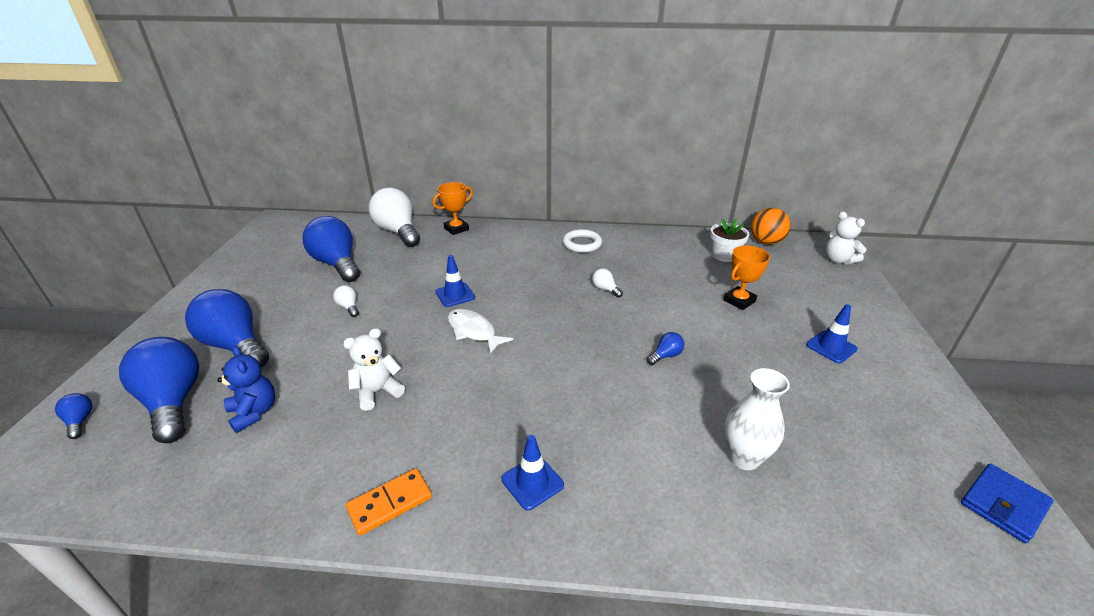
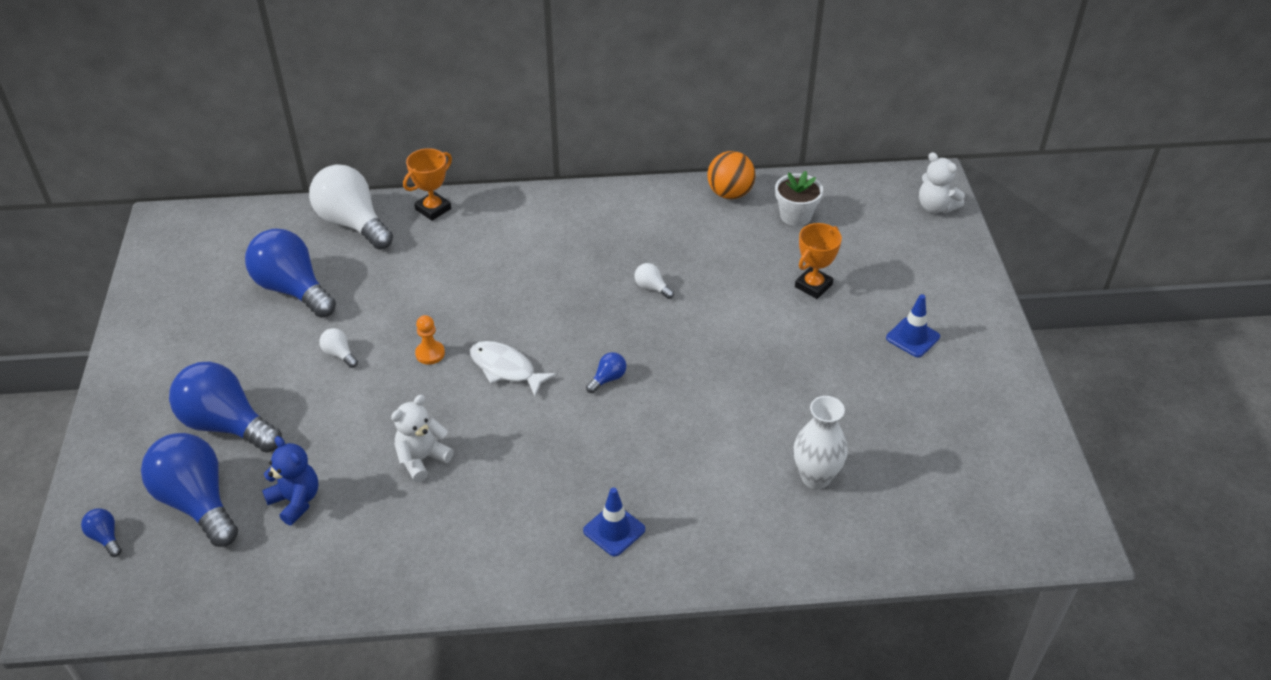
camera: 10 degrees left, 10 degrees up
(390, 503) = (481, 569): orange domino -> none
(417, 314) = (430, 353): none -> orange pawn
(455, 295) = (467, 319): blue traffic cone -> none
(582, 244) = (610, 217): white ring -> none
(665, 355) = (732, 372): blue light bulb -> blue light bulb (608, 379)
(766, 242) = (848, 186): orange ball -> orange ball (730, 193)
(1003, 505) = (1045, 488): blue wallet -> none

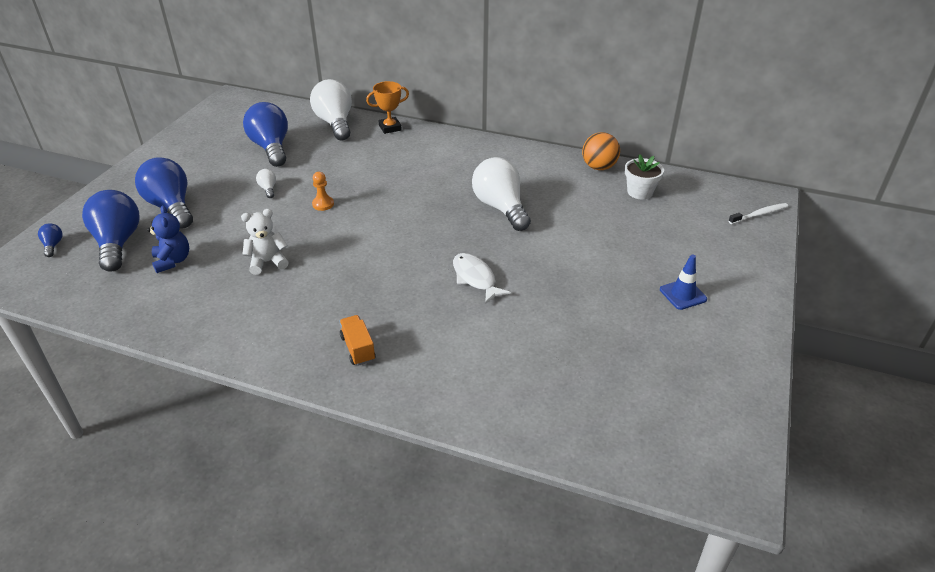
camera: 25 degrees right, 5 degrees down
(506, 369) = (364, 226): white fish -> white fish (475, 278)
(608, 379) = (427, 253): blue light bulb -> none
(614, 530) = (358, 348): blue traffic cone -> orange truck
(652, 288) = (500, 207): white light bulb -> white light bulb, size x2.39
(813, 286) = (623, 238): orange trophy -> none
(815, 477) = (536, 365): white vase -> none
(935, 207) = (759, 214): white teddy bear -> white toothbrush

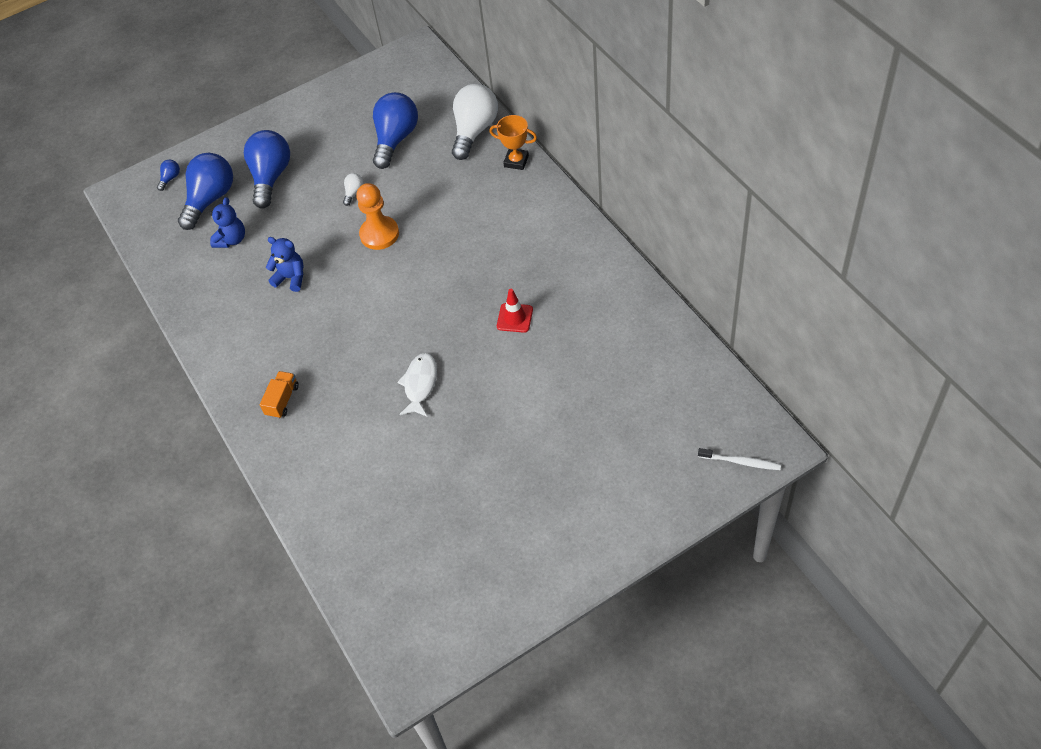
camera: 45 degrees right, 15 degrees up
(268, 262) = (291, 278): white teddy bear -> blue teddy bear
(323, 204) = (379, 234): orange pawn -> orange pawn, size x1.85
(500, 207) = (514, 318): white light bulb -> red traffic cone
(599, 167) = (655, 316): orange ball -> none
(640, 192) = (658, 369): white flower pot -> none
(683, 294) = (562, 502): blue traffic cone -> none

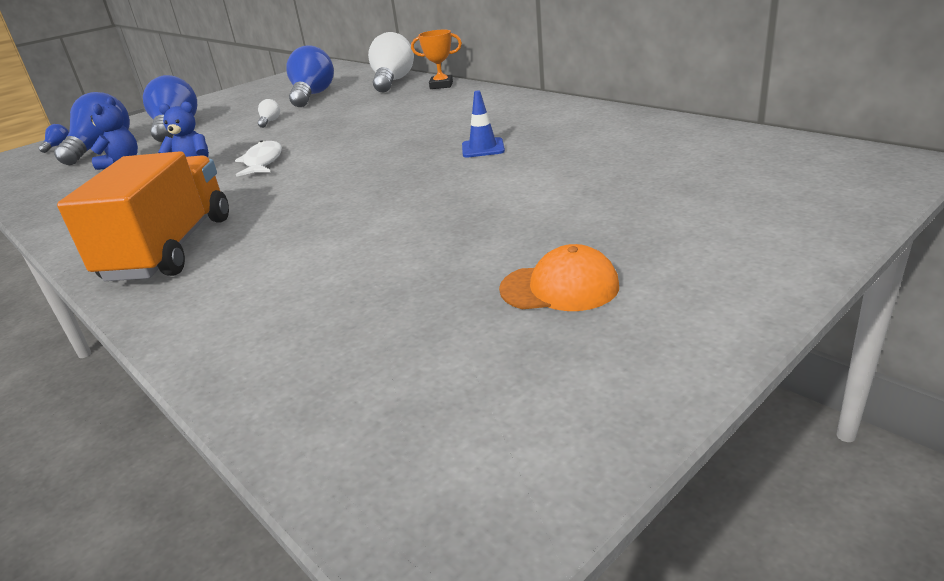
camera: 15 degrees left, 25 degrees down
(282, 400) = (170, 248): orange truck -> orange truck, size x2.38
(379, 234) = (302, 134): orange pawn -> none
(420, 384) = (375, 204): white fish -> white fish (263, 162)
(504, 520) = (559, 287): none -> orange cap
(514, 318) = (483, 148): red traffic cone -> blue traffic cone
(740, 462) = (871, 180): white toothbrush -> none

